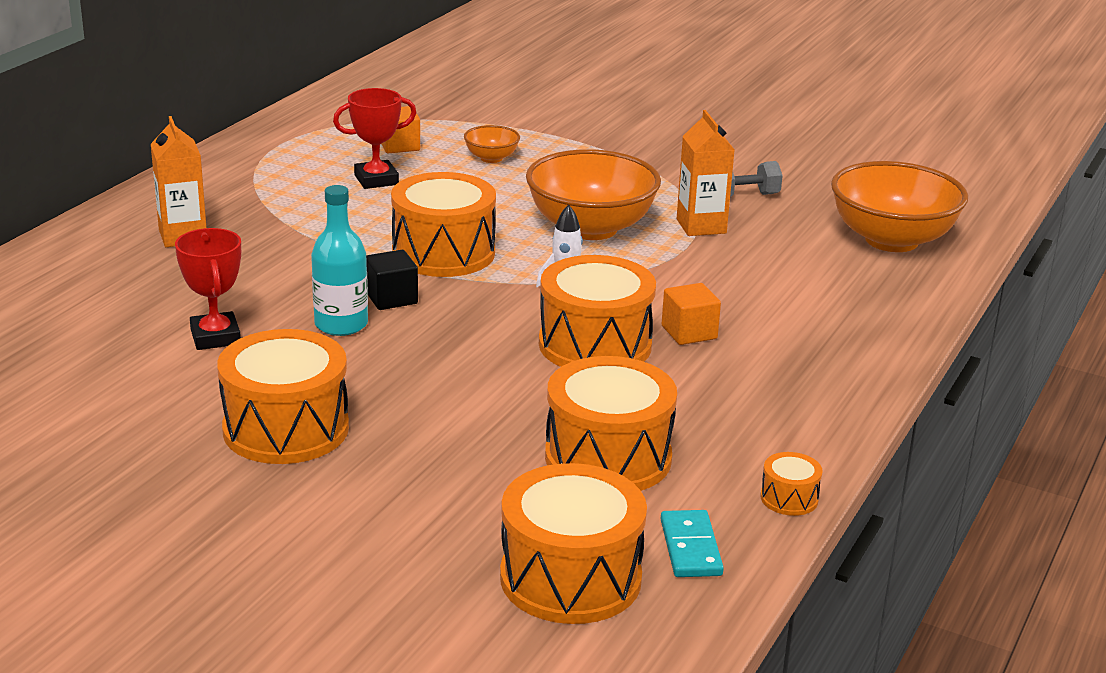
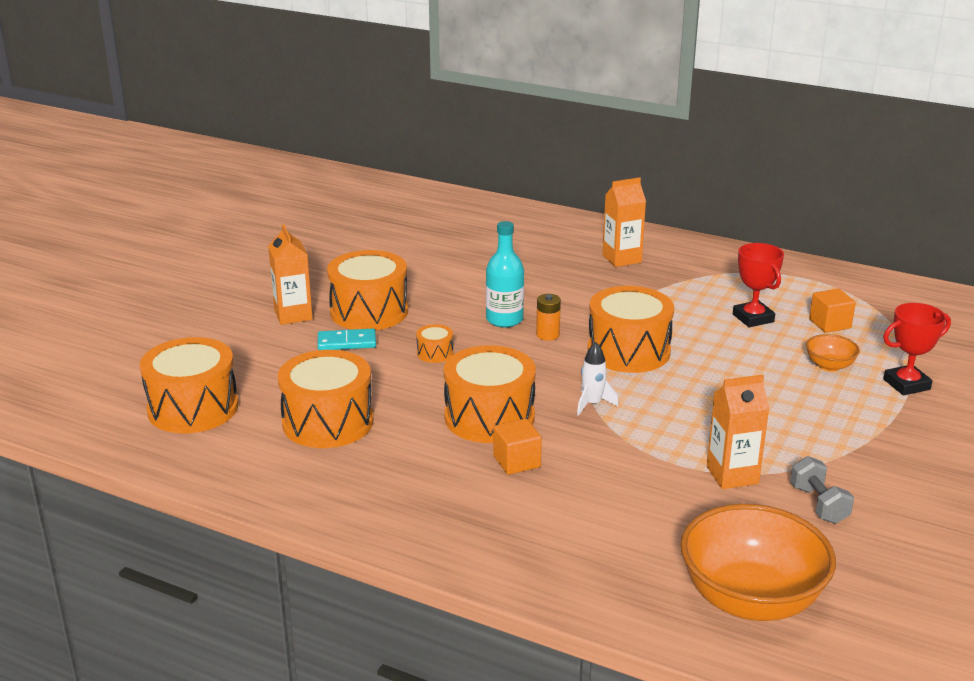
camera: 90 degrees right, 0 degrees up
(215, 337) = (481, 282): red trophy -> red trophy (906, 384)
(277, 499) = (293, 315): none -> orange carton
(391, 298) = (547, 335): black cube -> orange battery
(591, 228) = (702, 416): orange bowl -> none
(691, 548) = (214, 453): turquoise domino -> turquoise domino (347, 342)
(789, 498) = (266, 497): orange drum -> orange drum (435, 353)

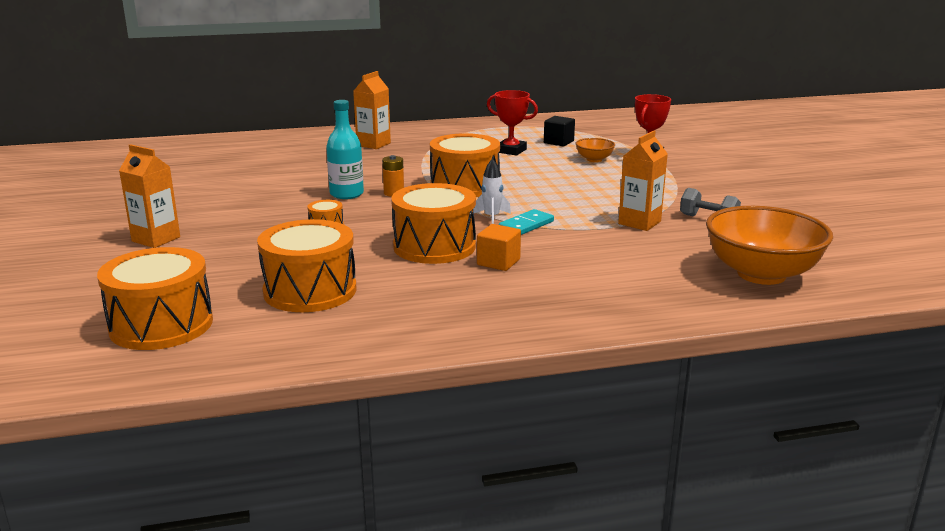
camera: 40 degrees left, 5 degrees down
(347, 342) = (238, 241): turquoise domino -> turquoise domino (526, 225)
(369, 311) = (225, 219): orange drum -> none
(830, 324) = (558, 142): orange cube -> black cube

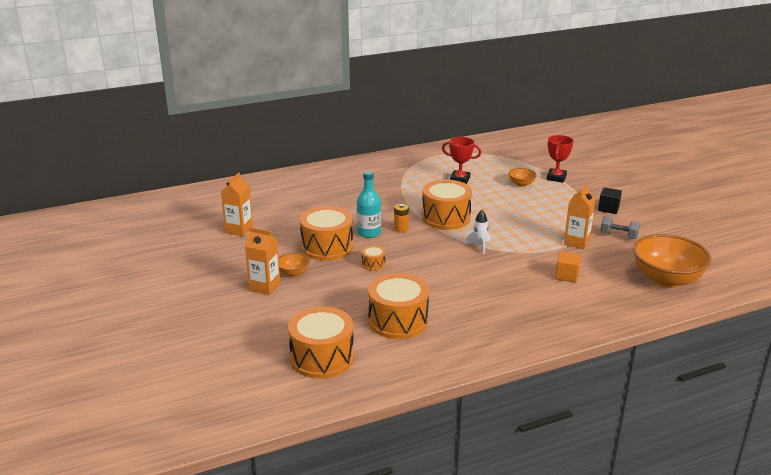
camera: 10 degrees left, 5 degrees up
(208, 228) = (293, 273): none -> orange bowl
(373, 144) = (357, 180): orange carton -> orange carton (239, 230)
(434, 246) = (455, 276): orange drum -> orange drum (327, 247)
(498, 262) = (503, 285): orange cube -> orange cube (567, 275)
(526, 225) = (505, 251): turquoise domino -> none
(558, 142) = (489, 168): black cube -> black cube (608, 209)

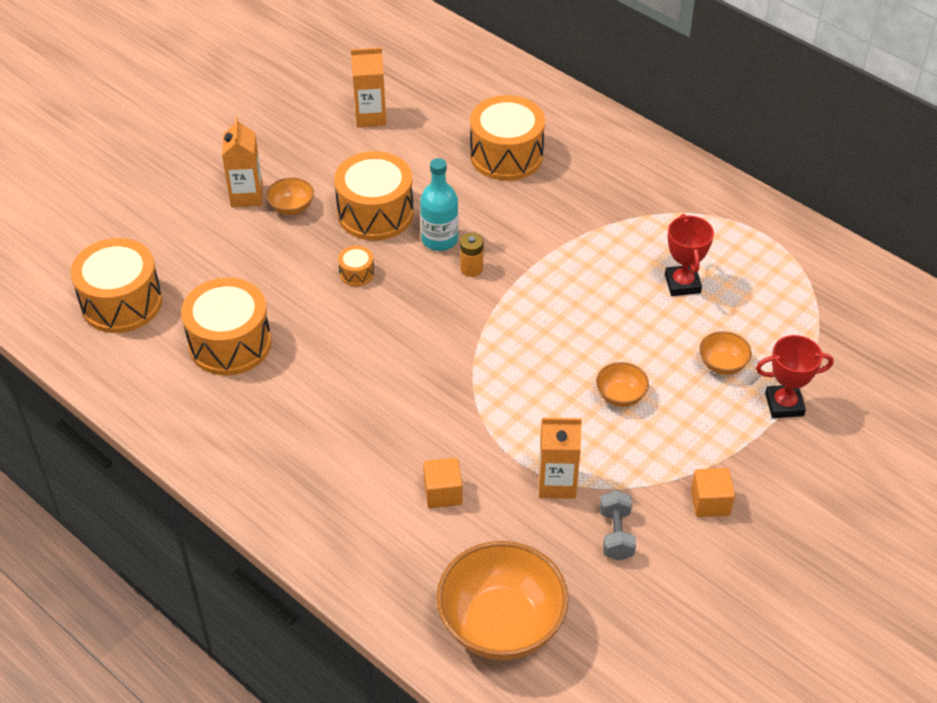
camera: 65 degrees right, 20 degrees up
(446, 218) = (538, 306): orange drum -> orange drum (506, 155)
(479, 246) = (472, 369): white rocket -> none
(526, 212) = (620, 396): none -> orange bowl
(608, 209) = (710, 502): black cube -> orange cube

